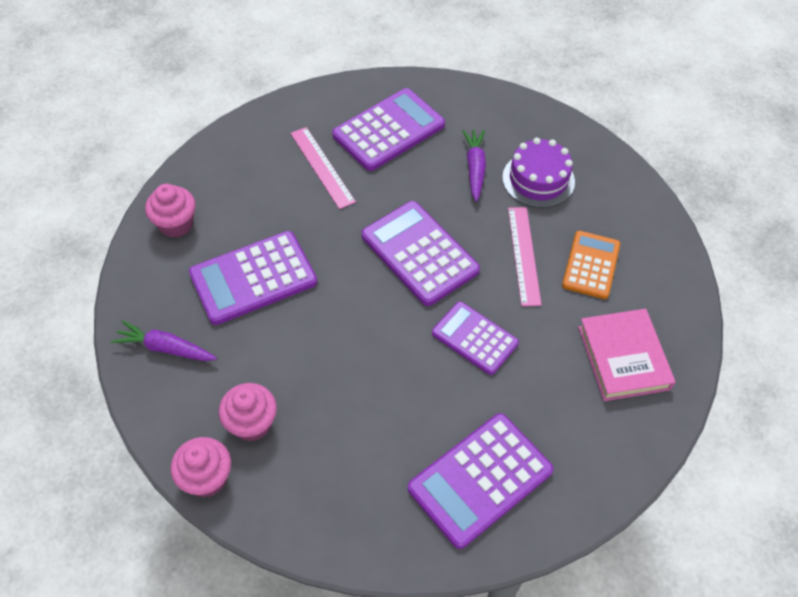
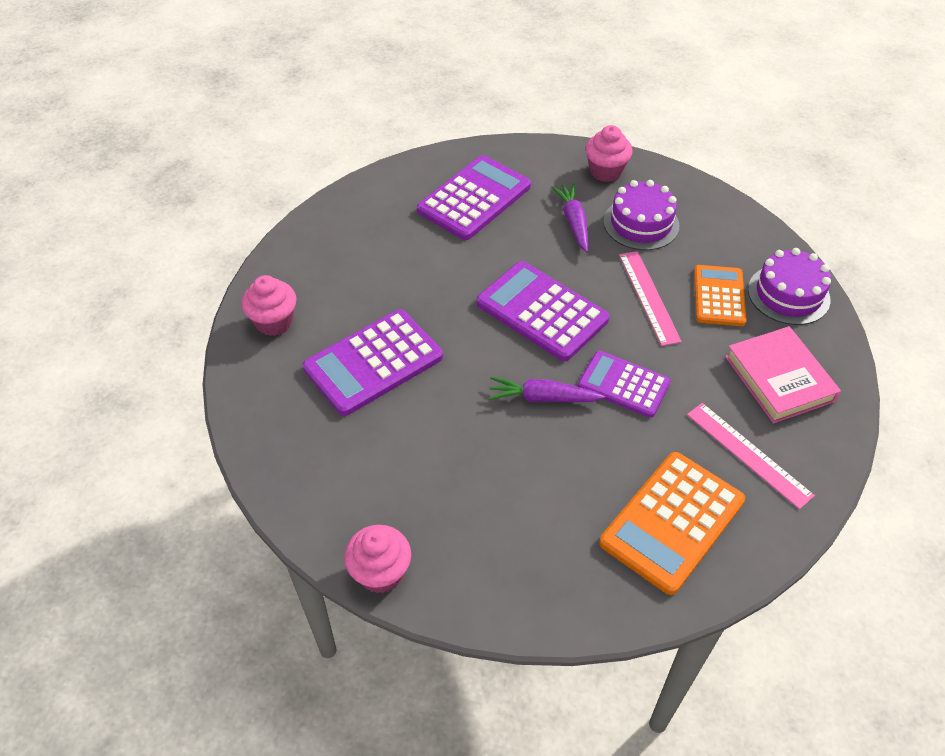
camera: 10 degrees left, 5 degrees down
(165, 348) = (297, 448): purple carrot -> purple carrot (543, 398)
(252, 423) = (414, 508): pink cupcake -> pink cupcake (605, 171)
(322, 167) = (415, 243): pink ruler -> pink ruler (748, 454)
(480, 479) = (672, 522): purple calculator -> orange calculator
(659, 274) = (788, 294): none -> purple cake

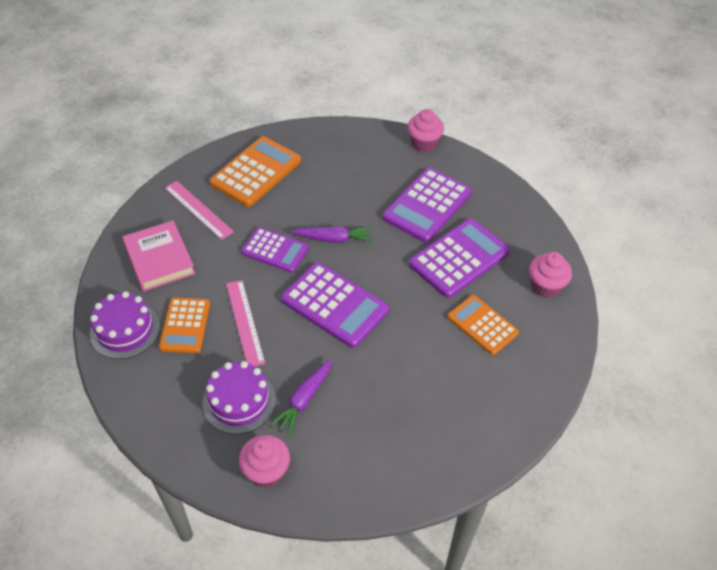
camera: 175 degrees right, 0 degrees up
(367, 282) = (482, 325): none -> orange calculator
(474, 198) = (402, 425): purple calculator -> purple calculator (427, 205)
(573, 222) = (304, 399): purple carrot -> purple carrot turned 45 degrees clockwise

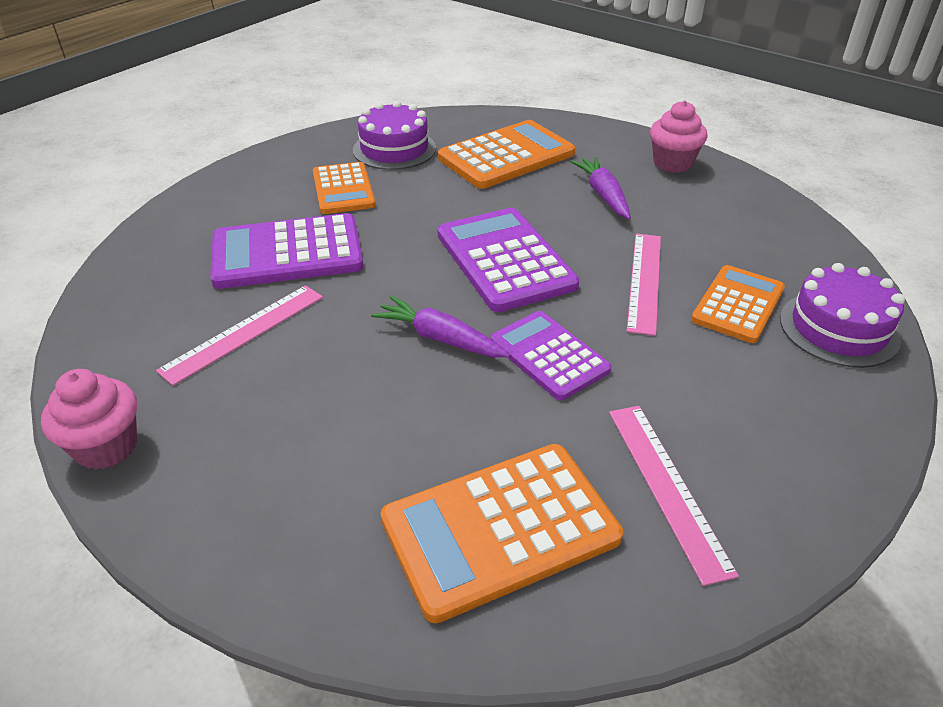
camera: 150 degrees left, 10 degrees down
(159, 259) = (769, 414): pink book -> none
(239, 401) = (683, 214): purple cake -> purple cake (394, 149)
(304, 399) = (603, 195): purple carrot -> purple carrot turned 75 degrees counterclockwise
(402, 418) = (506, 156): none -> orange calculator
(427, 205) = (244, 333): purple calculator -> pink ruler
(545, 286) = (227, 196): pink cupcake -> none

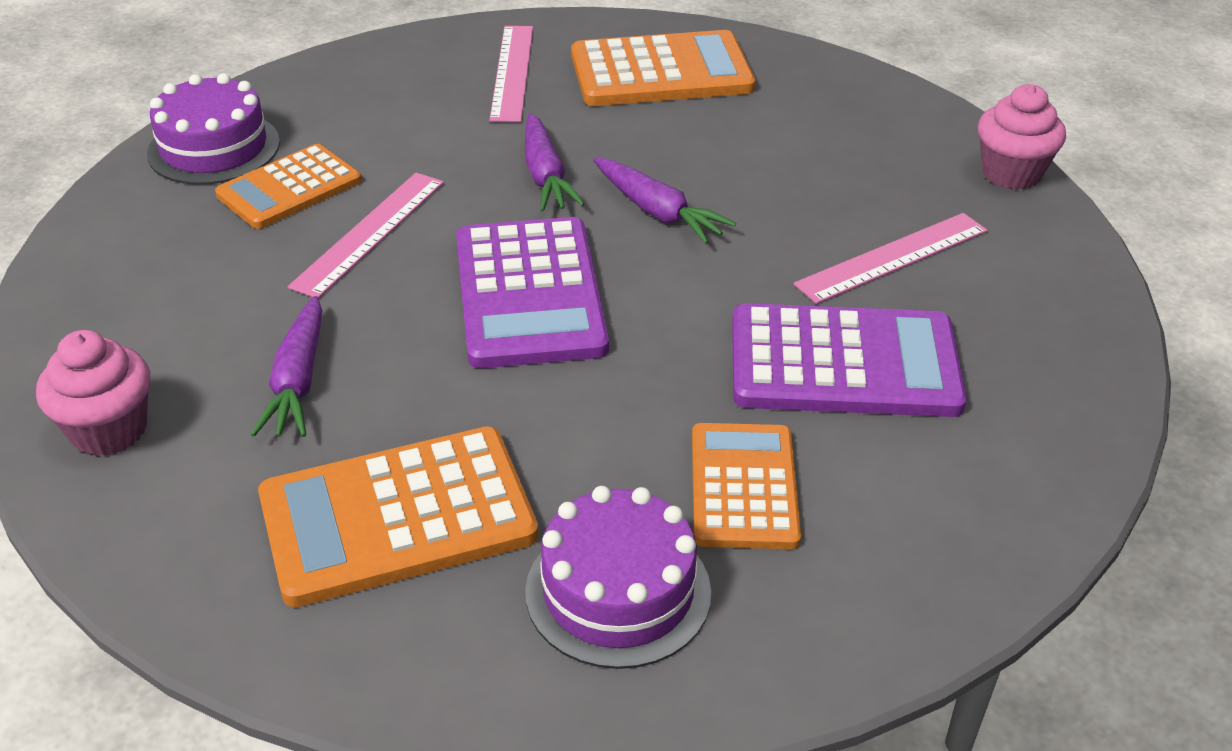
camera: 165 degrees left, 0 degrees up
(549, 355) = (545, 175): purple calculator -> purple carrot

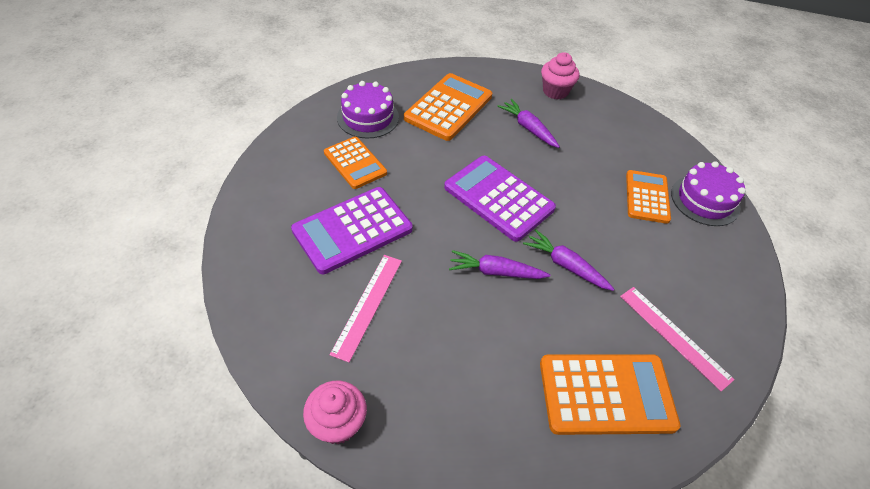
camera: 140 degrees right, 10 degrees up
(369, 233) = (588, 193): pink ruler -> none
(661, 72) = (606, 394): orange calculator -> orange calculator turned 135 degrees counterclockwise

